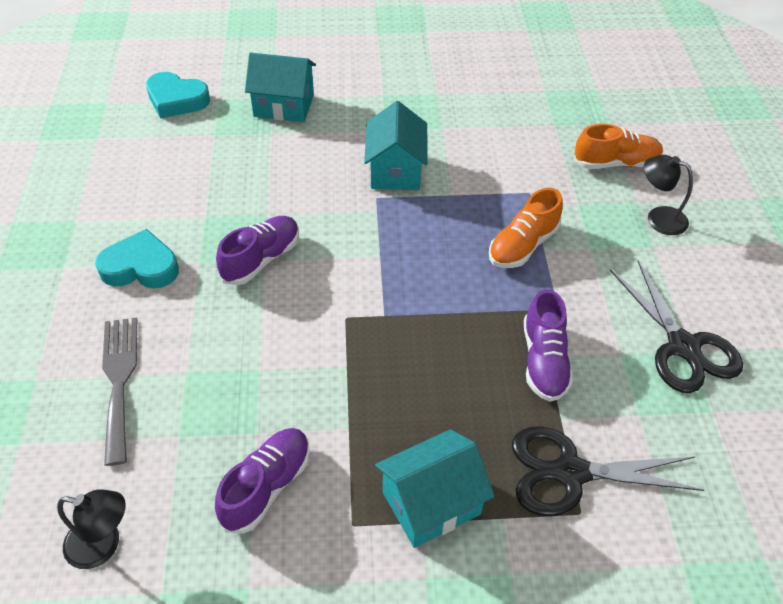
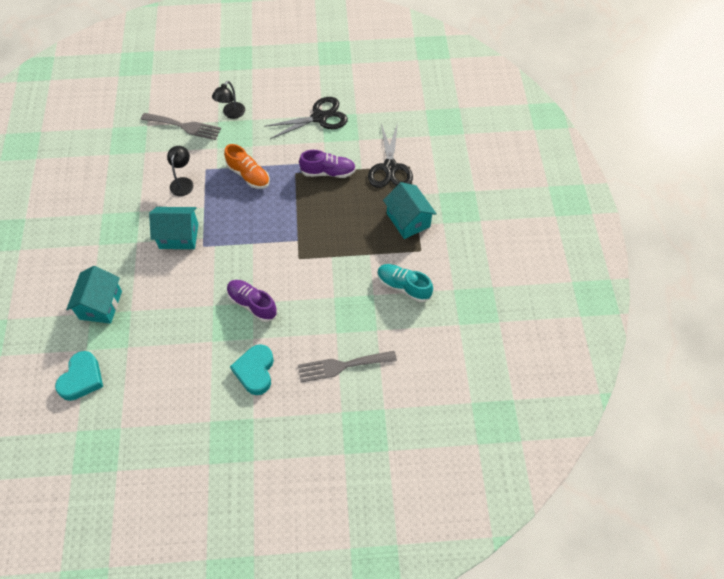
camera: 90 degrees left, 10 degrees up
(103, 545) = (438, 353): black lamp -> black lamp (183, 182)
(267, 486) = (403, 286): purple shoe -> turquoise shoe
(615, 163) = (184, 126): orange shoe -> grey fork

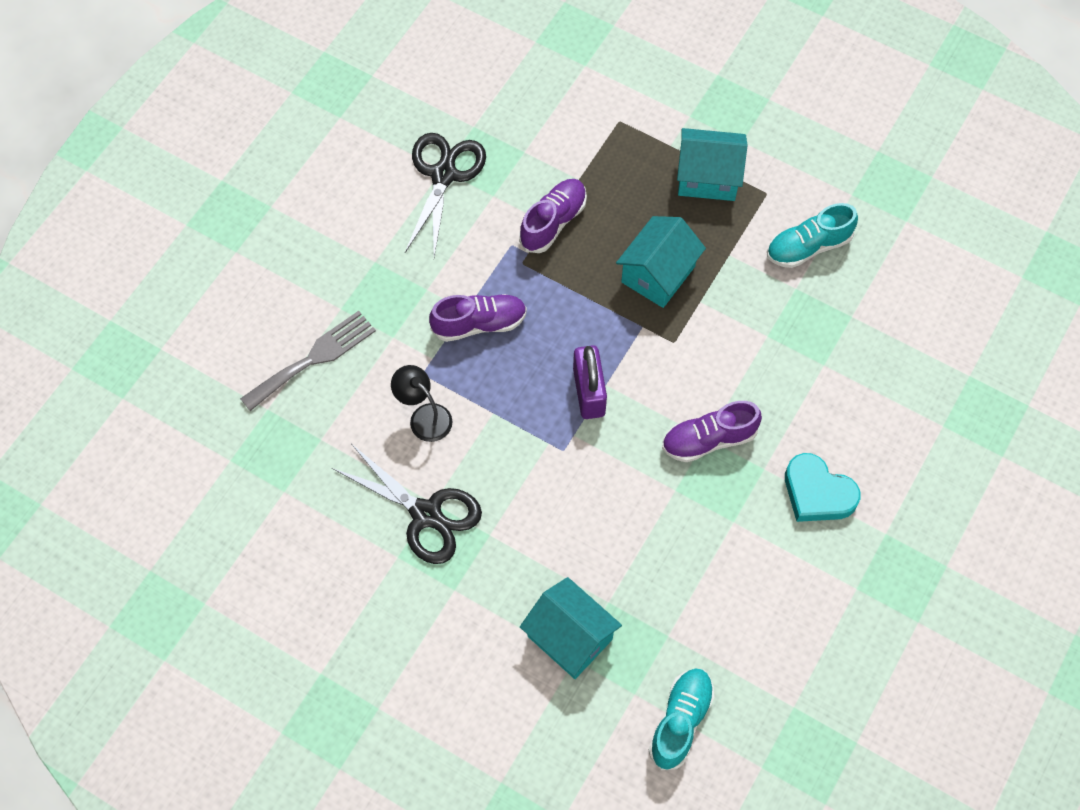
camera: 55 degrees left, 5 degrees up
(82, 378) = (680, 721): turquoise heart -> turquoise shoe
(179, 236) = (521, 472): turquoise house -> turquoise house (658, 274)
(231, 114) = (341, 283): black lamp -> none
(243, 238) = (588, 392): none -> purple padlock
(248, 175) = (479, 324): orange shoe -> purple shoe
(342, 366) = (878, 386): grey fork -> none
(390, 167) = (604, 144): black scissors -> black scissors (426, 514)

